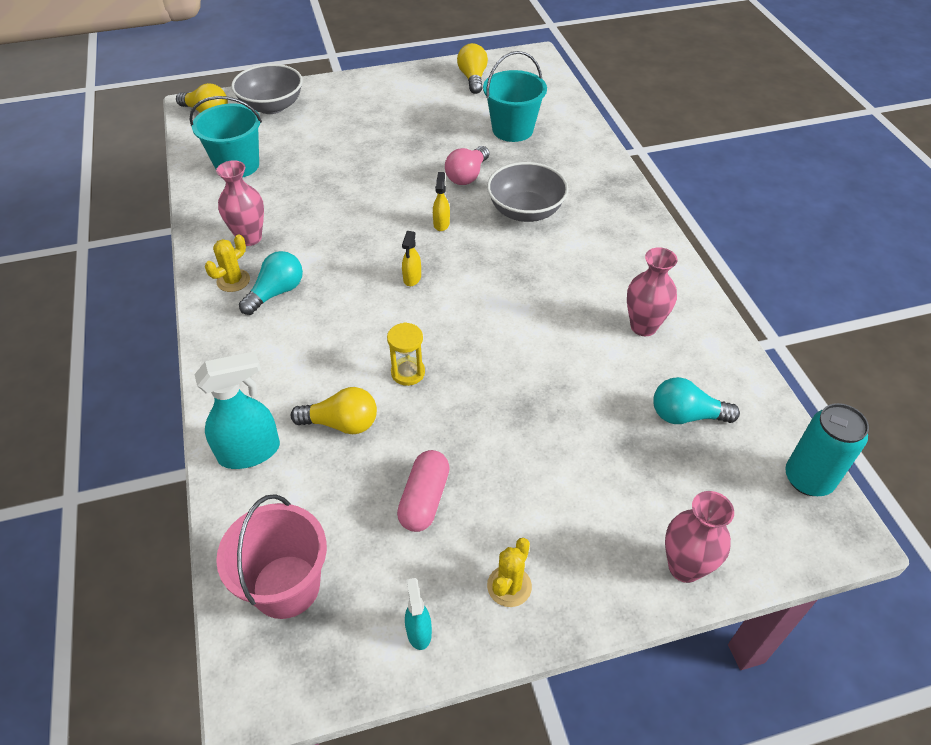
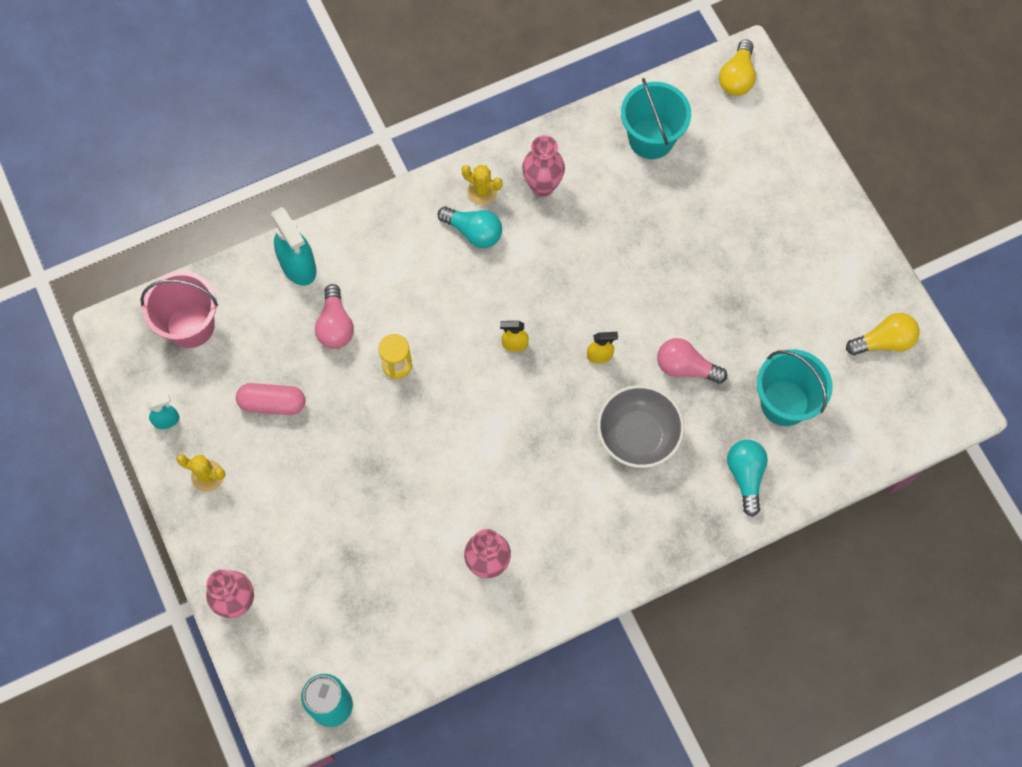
camera: 80 degrees right, 20 degrees up
(272, 106) = (765, 138): grey bowl -> none
(341, 423) = (335, 325): yellow light bulb -> pink light bulb
(686, 415) = (385, 604): turquoise light bulb -> turquoise light bulb (745, 476)

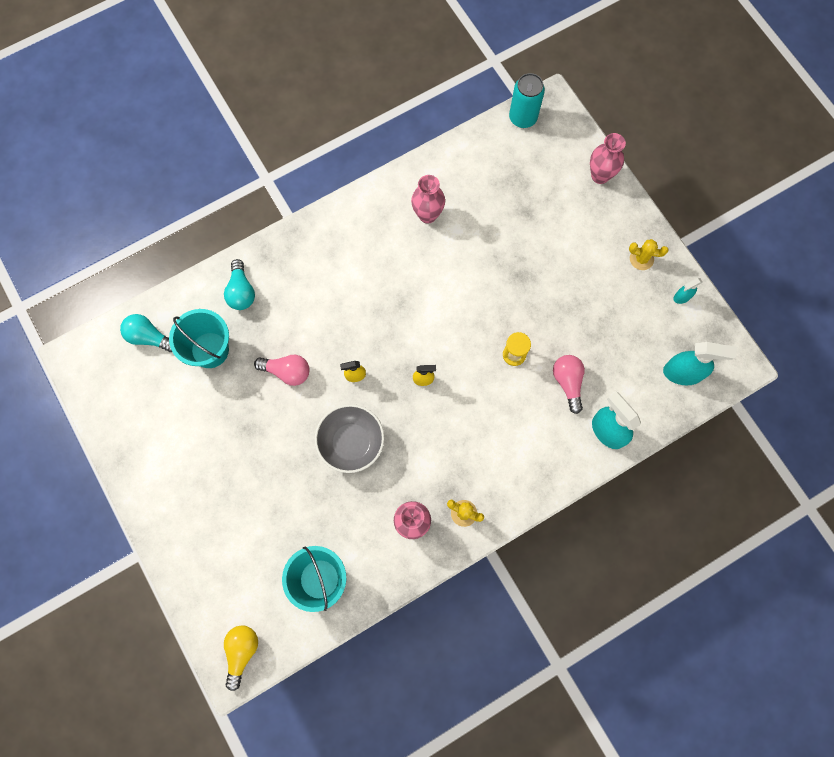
camera: 175 degrees right, 5 degrees up
(190, 325) = (683, 373): pink bucket -> turquoise spray bottle
(272, 403) = (605, 316): pink capsule -> none
(473, 232) = (467, 474): turquoise light bulb -> turquoise light bulb (149, 337)
(638, 436) = (323, 315): grey bowl -> grey bowl (351, 442)
(884, 342) = (128, 406): yellow light bulb -> none

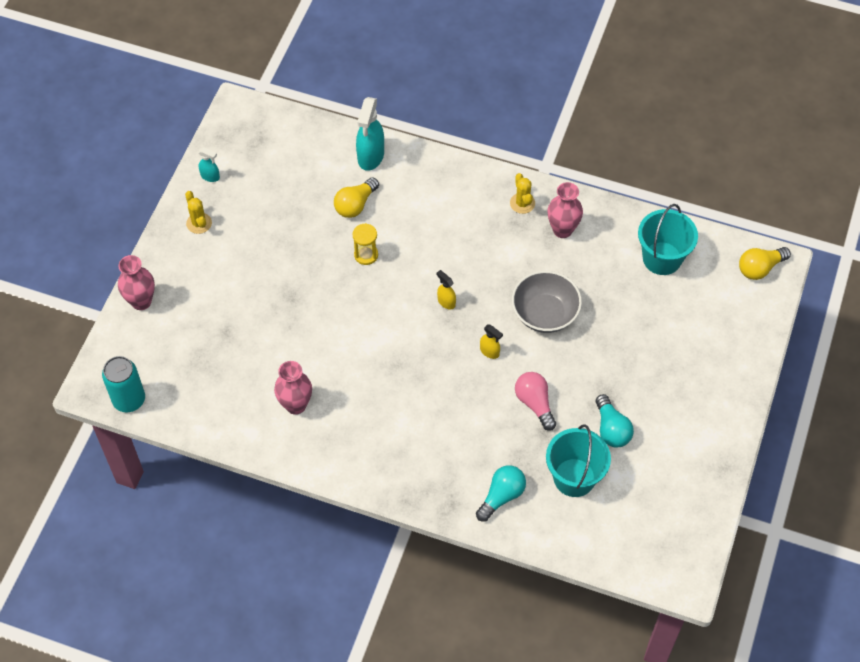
camera: 130 degrees left, 15 degrees down
(149, 337) = (610, 535): turquoise light bulb -> turquoise light bulb (611, 429)
(568, 383) = (355, 205): pink light bulb -> yellow light bulb
(683, 373) = (277, 138): turquoise spray bottle -> none

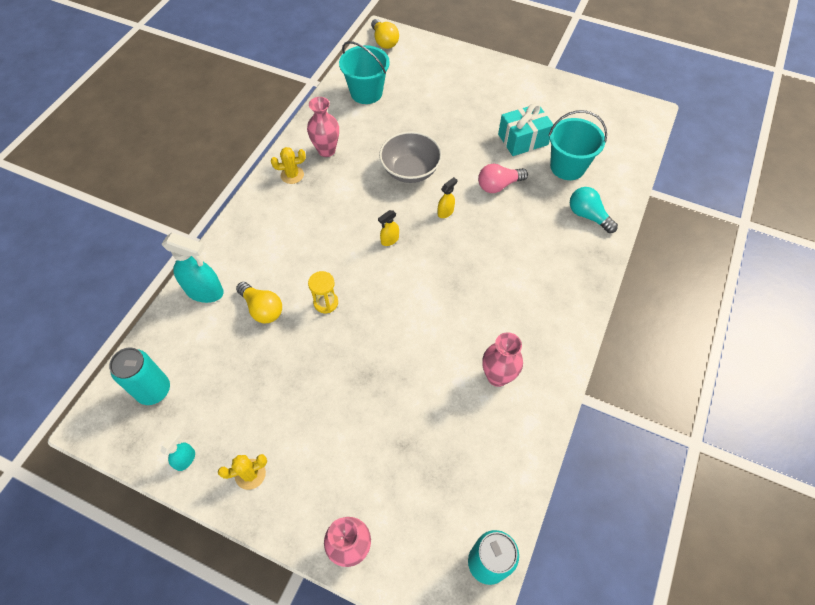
camera: 85 degrees left, 0 degrees up
(269, 141) = (154, 390): none -> turquoise can
(611, 429) = (523, 139): turquoise light bulb -> turquoise gift

